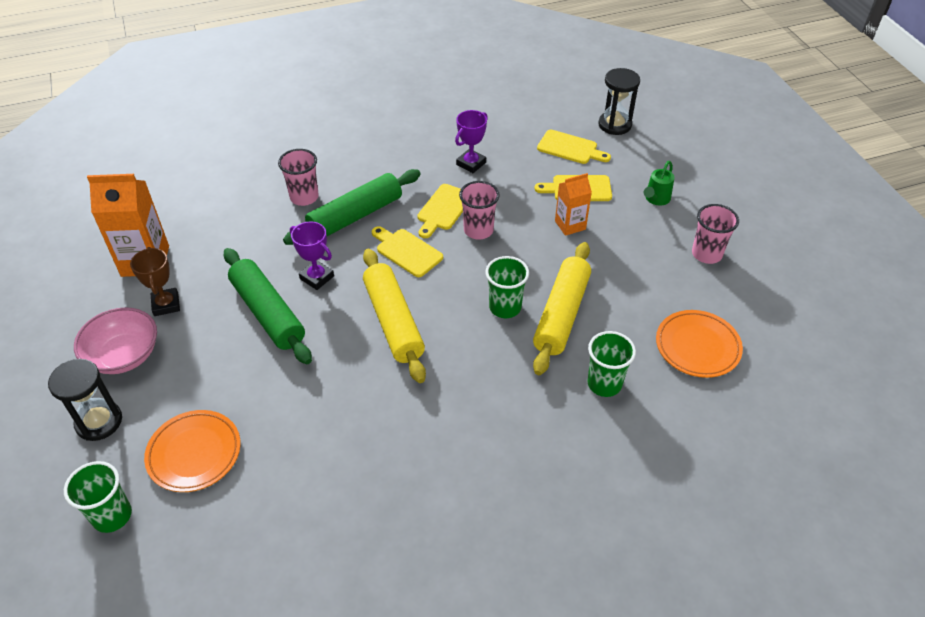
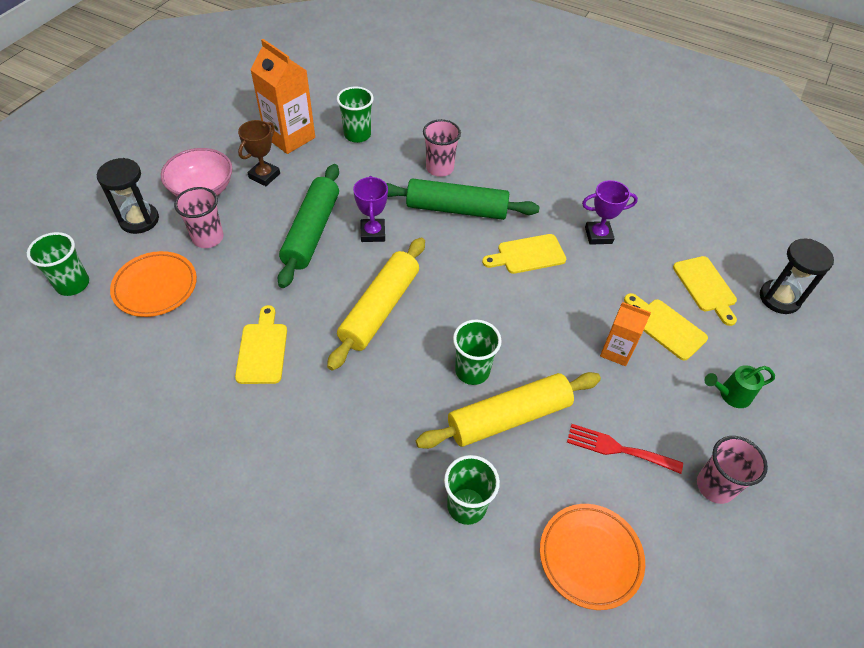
camera: 45 degrees right, 5 degrees up
(203, 219) = (357, 135): none -> green cup
(407, 251) = (457, 265): yellow cutting board -> yellow cutting board (262, 350)
(478, 230) = (533, 293): pink cup -> pink cup (208, 238)
(639, 278) = (618, 449): none -> red fork

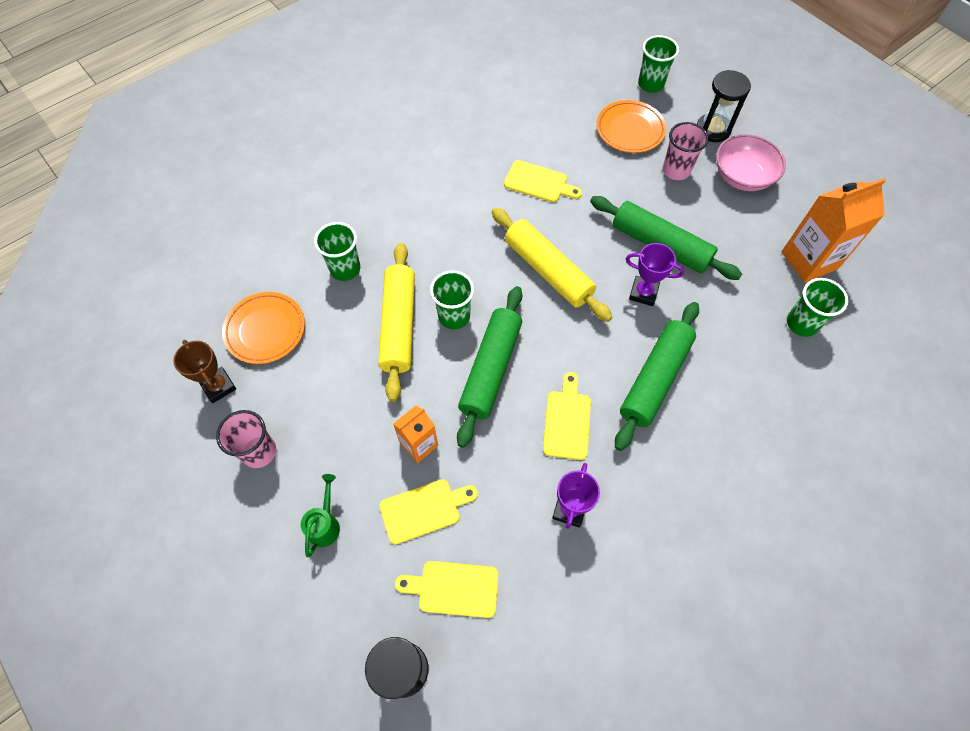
camera: 115 degrees right, 10 degrees up
(264, 176) = (751, 226): brown trophy -> brown trophy (218, 386)
(439, 168) = (725, 387): pink cup -> none
(512, 322) = (490, 369): none -> green rolling pin
(618, 449) = (330, 393): red fork -> none

